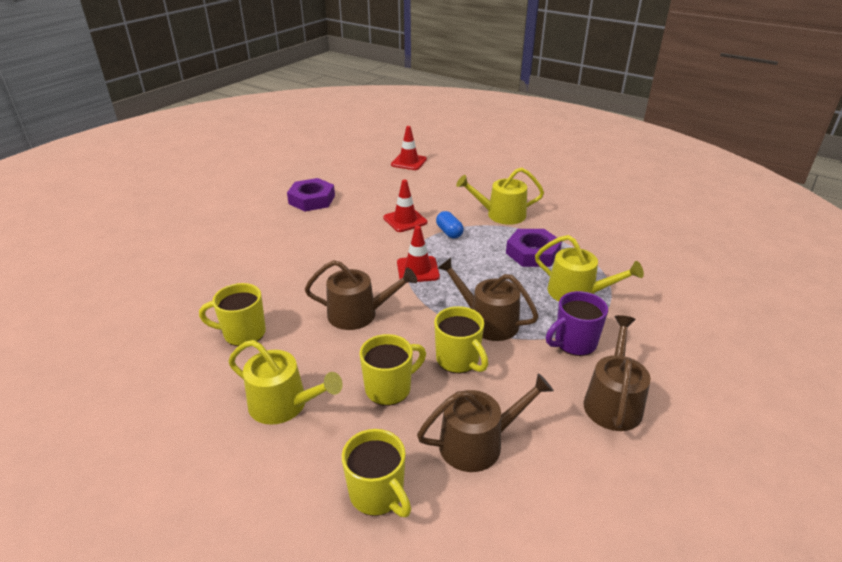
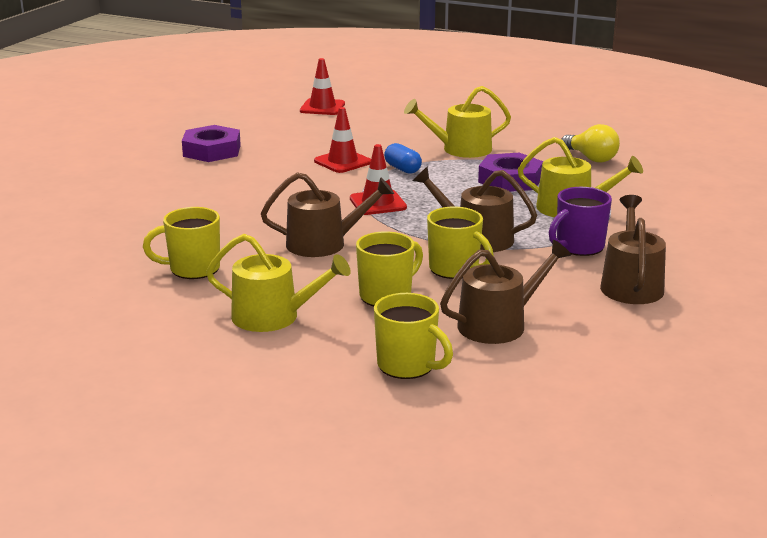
camera: 10 degrees left, 10 degrees down
(605, 234) = (591, 158): none -> yellow light bulb

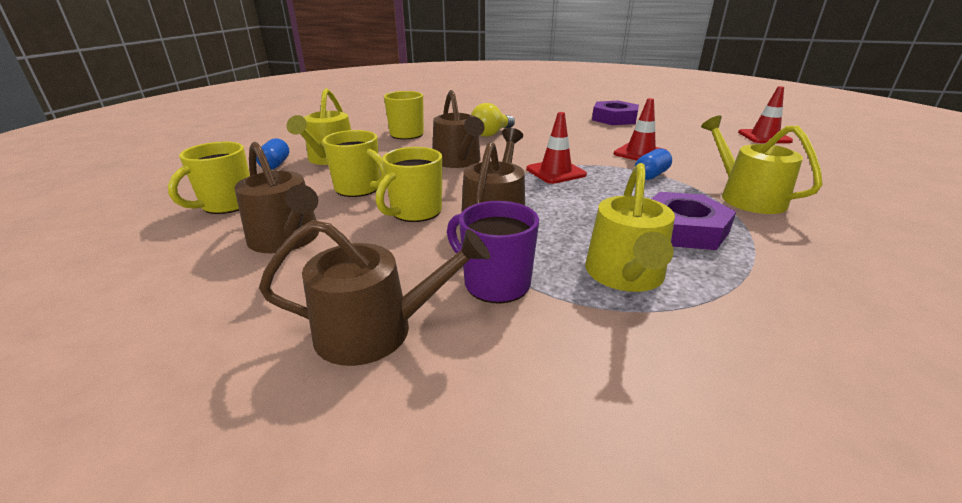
camera: 80 degrees right, 5 degrees up
(278, 352) = (275, 164): none -> blue capsule
(591, 158) = (854, 289): yellow light bulb -> yellow light bulb (491, 134)

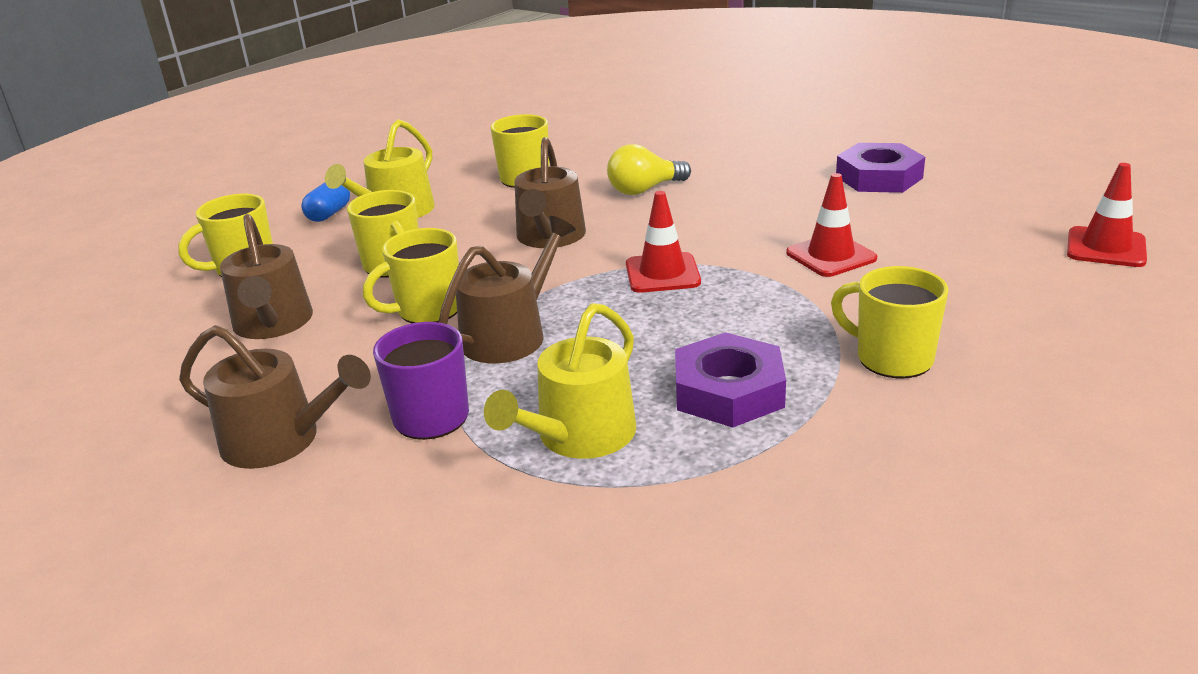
camera: 25 degrees right, 0 degrees up
(651, 175) = (795, 299): blue capsule -> none
(746, 197) = (891, 358): yellow watering can -> yellow mug

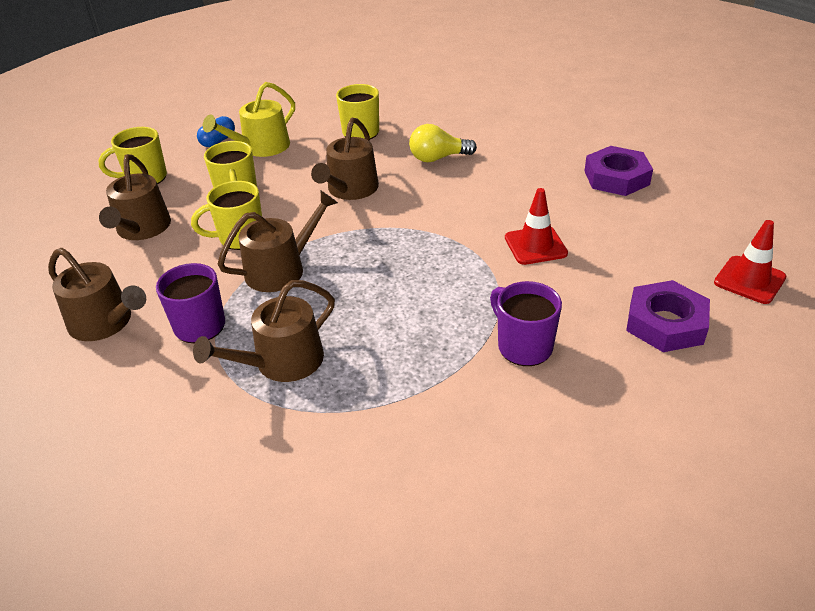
camera: 15 degrees right, 10 degrees up
(579, 436) = (282, 362): yellow watering can -> brown watering can
(662, 273) = (408, 237): red traffic cone -> none
(728, 391) = (396, 348): purple nut -> purple nut (665, 323)
(891, 358) = (523, 346): yellow mug -> purple mug

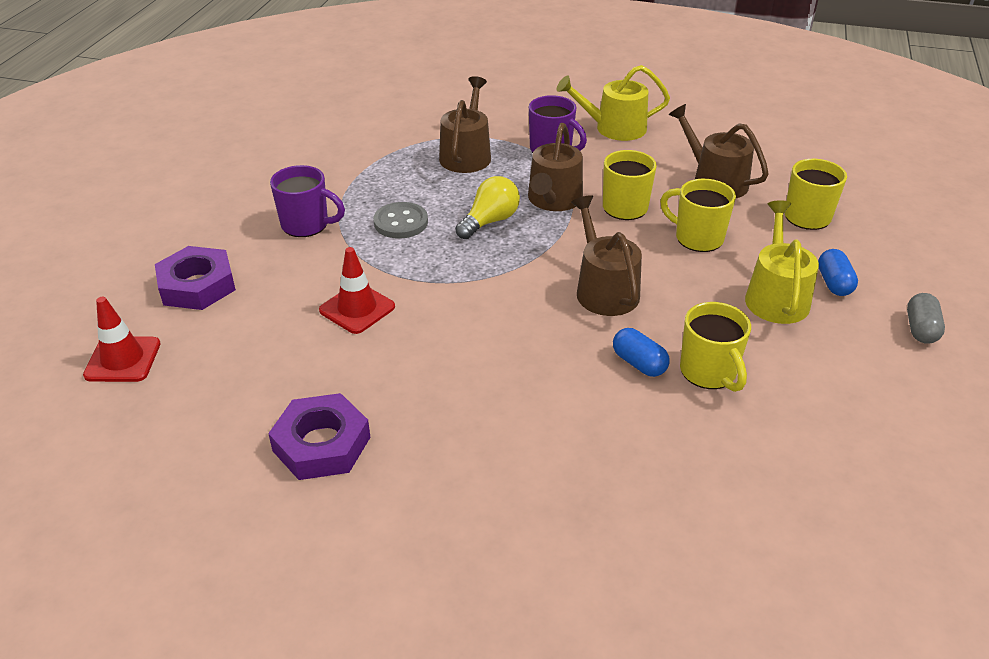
camera: 140 degrees right, 0 degrees up
(105, 323) = (614, 128): brown watering can -> yellow watering can
(226, 109) = (920, 329): none -> grey capsule
(391, 148) = (639, 363): none -> blue capsule
(432, 307) = (401, 222): none -> grey button
(438, 158) = (566, 374): yellow light bulb -> yellow light bulb (490, 221)

